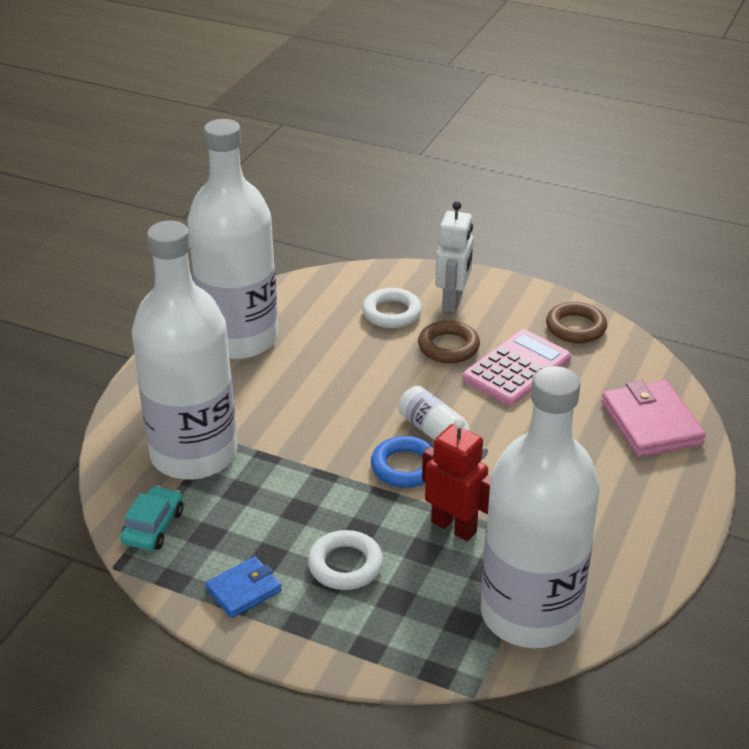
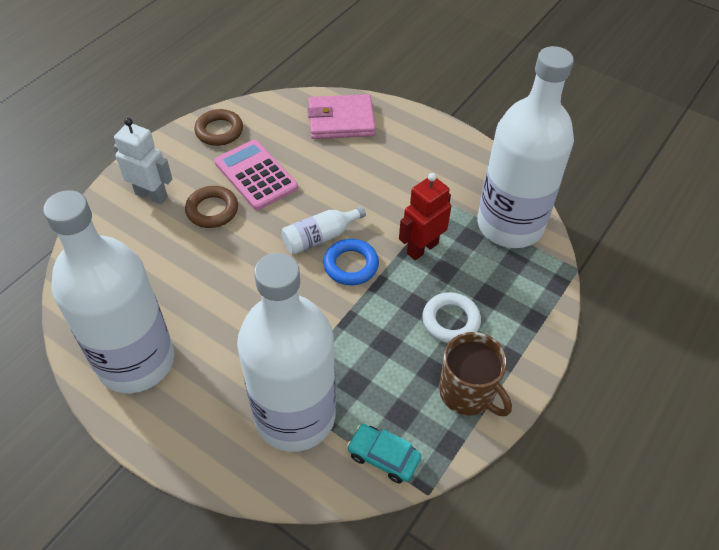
camera: 80 degrees left, 15 degrees up
(243, 590) = (468, 393): blue wallet -> brown mug
(391, 313) = (149, 239): white ring -> none

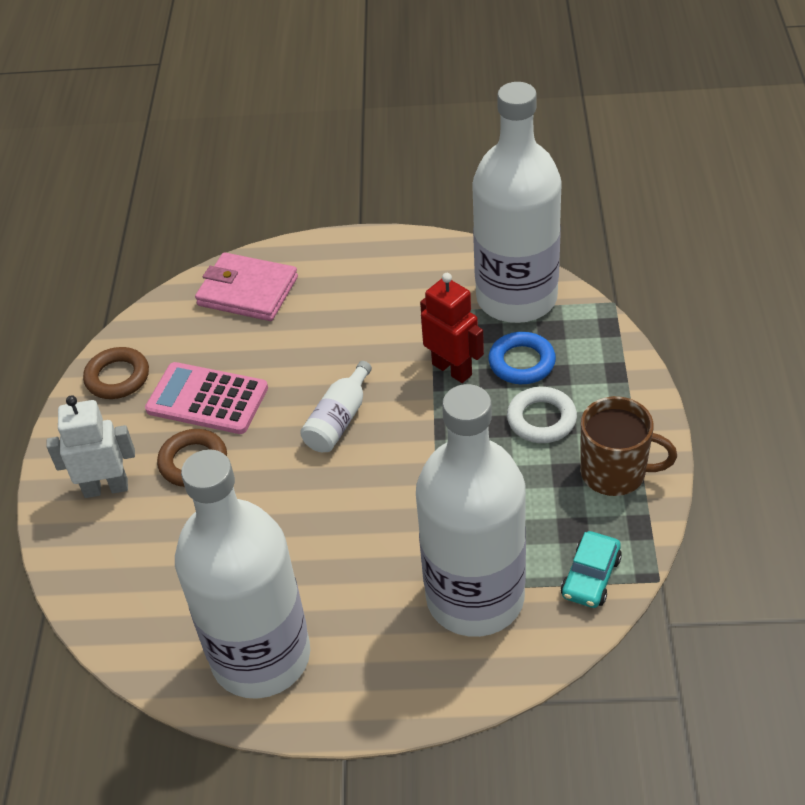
camera: 30 degrees left, 5 degrees down
(341, 120) = (247, 291): pink wallet -> pink wallet turned 60 degrees clockwise
(351, 265) = (396, 427): blue ring -> blue ring (521, 362)
(383, 457) = (590, 577): turquoise car -> turquoise car turned 60 degrees counterclockwise
(422, 248) = (452, 369): red robot -> red robot turned 120 degrees clockwise

